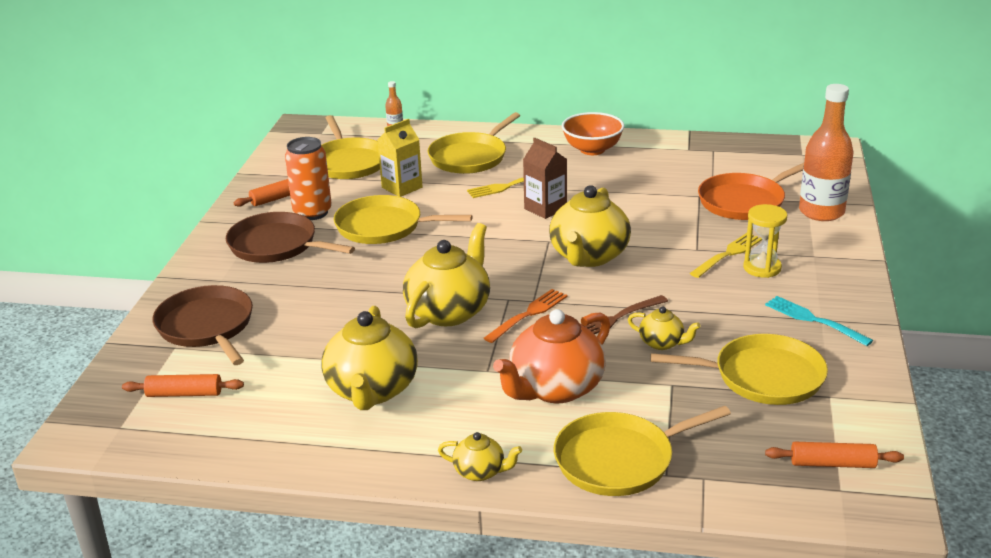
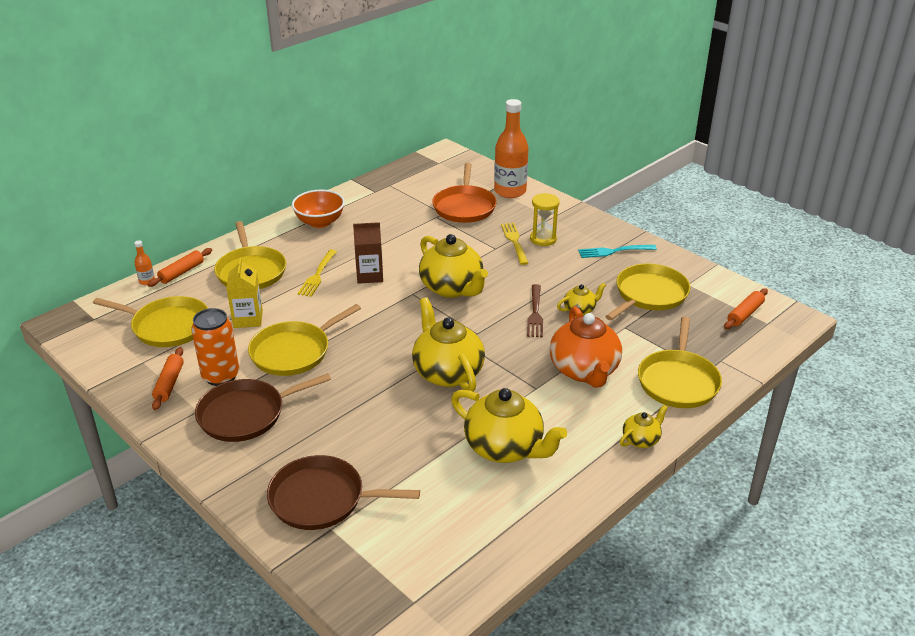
camera: 55 degrees left, 5 degrees up
(184, 394) = (406, 547): orange rolling pin -> orange rolling pin (181, 272)
(528, 314) = (491, 342): orange fork -> none

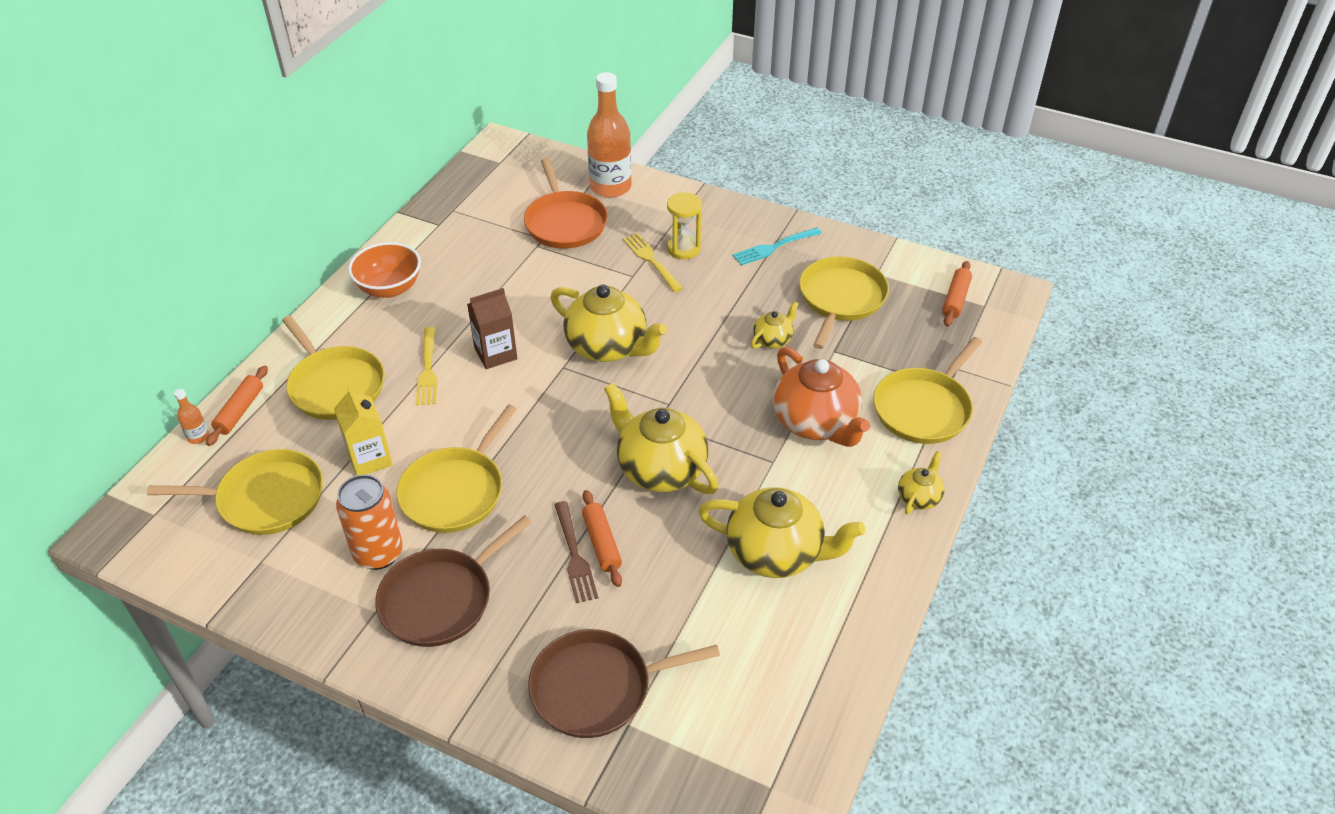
camera: 20 degrees left, 10 degrees up
(169, 383) = (315, 583): orange rolling pin -> orange rolling pin (602, 543)
(535, 313) = (723, 357): brown fork -> brown fork (574, 555)
(678, 381) = (924, 408): yellow pan -> yellow pan turned 45 degrees clockwise

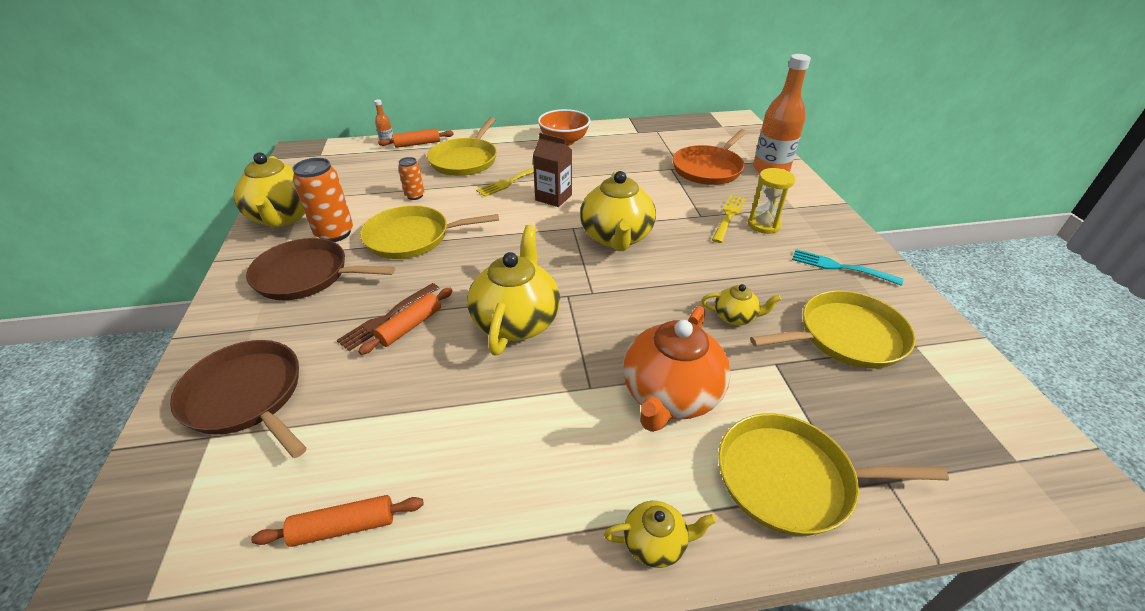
camera: 55 degrees right, 5 degrees down
(265, 498) = (355, 179): yellow pan -> none
(370, 459) = (415, 196): yellow carton -> orange can
(775, 553) = (475, 446): yellow teapot -> yellow teapot (283, 217)
(955, 299) = (983, 427): orange rolling pin -> orange rolling pin (344, 527)

